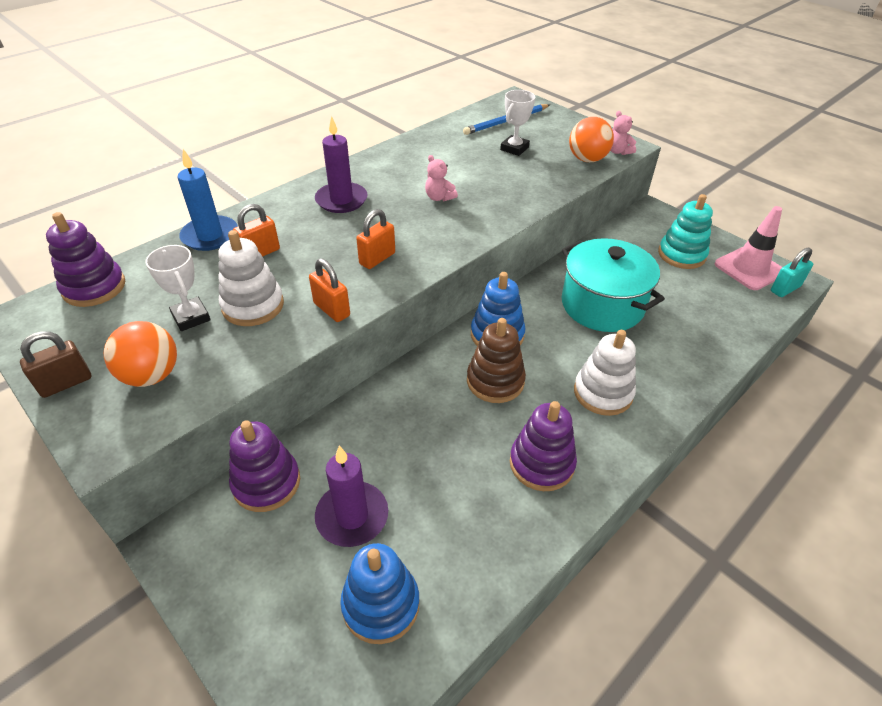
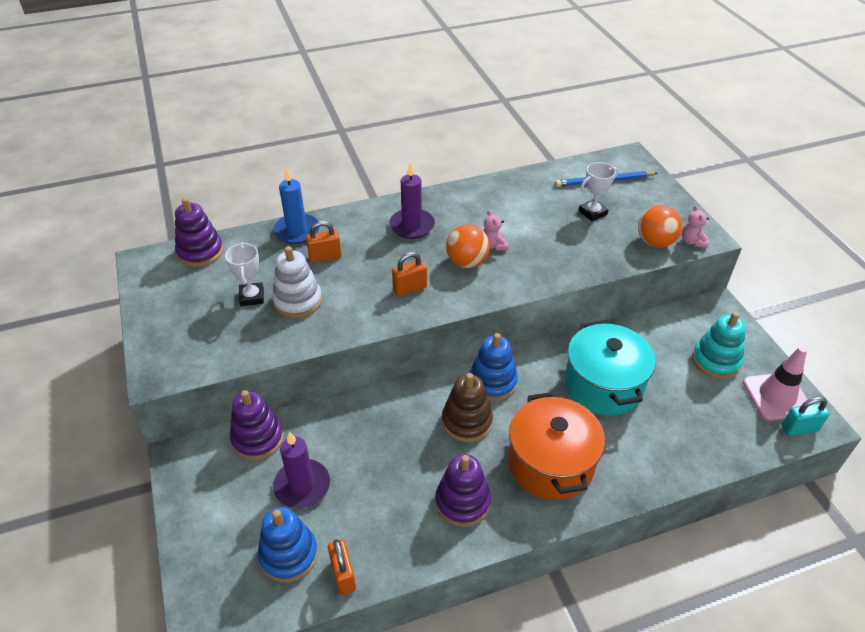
camera: 25 degrees right, 0 degrees up
(66, 383) = (153, 322): brown padlock -> none
(151, 375) = (206, 334): orange ball -> orange ball (467, 262)
(332, 309) = (351, 322): orange padlock -> orange padlock (343, 575)
(603, 393) = (551, 464): white stacking toy -> orange pot

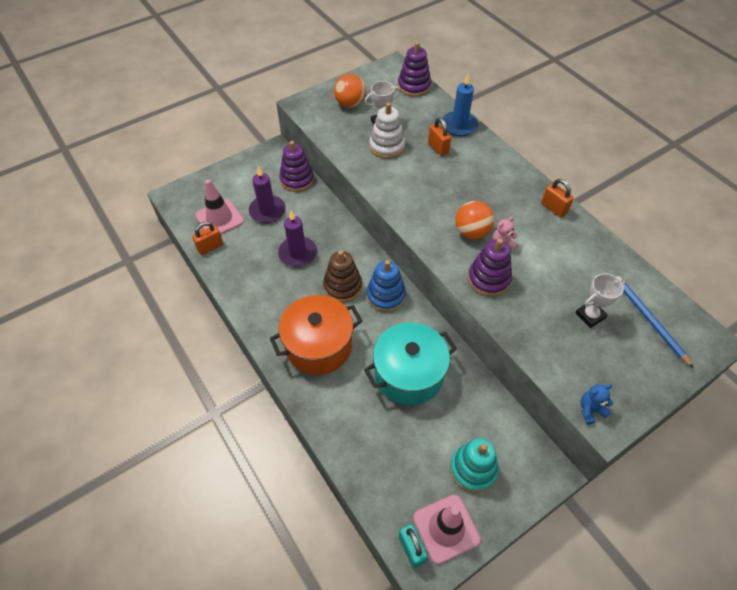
camera: 75 degrees right, 10 degrees up
(289, 555) = (219, 218): blue stacking toy -> pink traffic cone
(410, 289) = (425, 203): orange padlock -> orange padlock (553, 208)
(412, 226) = (499, 188): purple candle -> purple candle (297, 253)
(462, 502) = (274, 297): purple stacking toy -> purple stacking toy (488, 279)
(592, 212) = (590, 315): white trophy -> white trophy turned 75 degrees counterclockwise
(655, 242) = (571, 374): orange ball -> orange ball (350, 104)
(692, 242) = (590, 410): pink teddy bear -> blue teddy bear

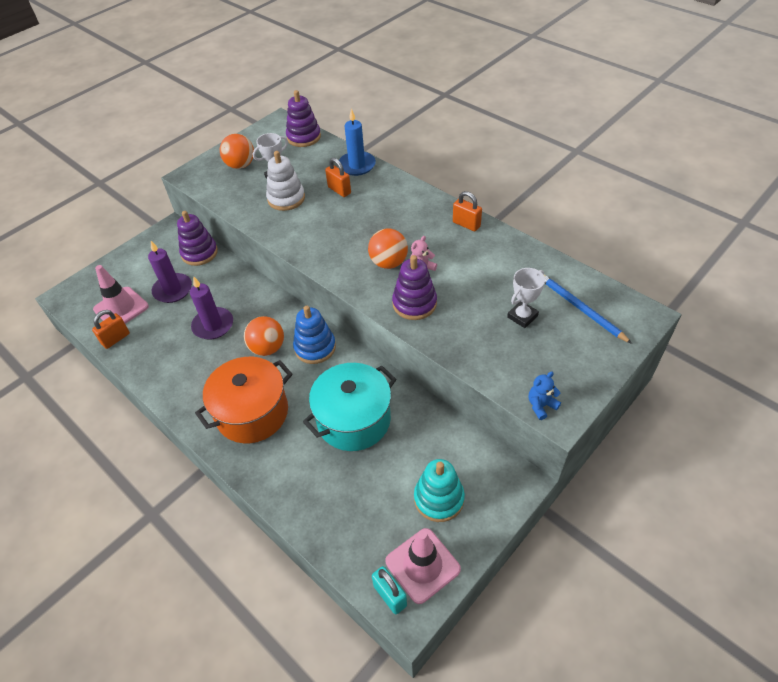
camera: 10 degrees left, 5 degrees down
(342, 286) = (267, 348): brown stacking toy -> orange ball

